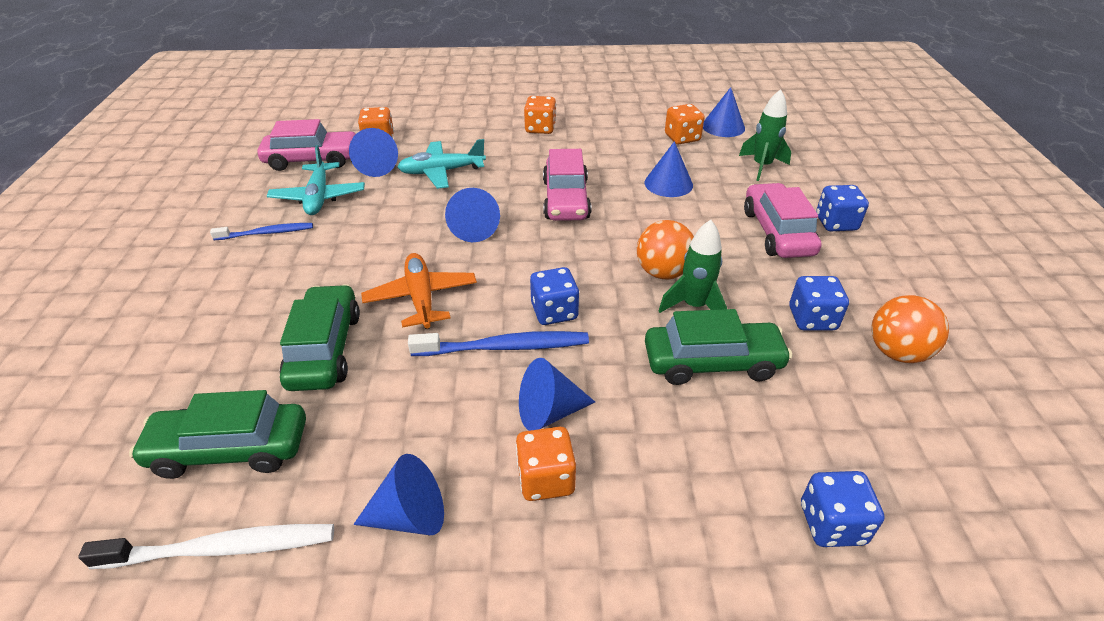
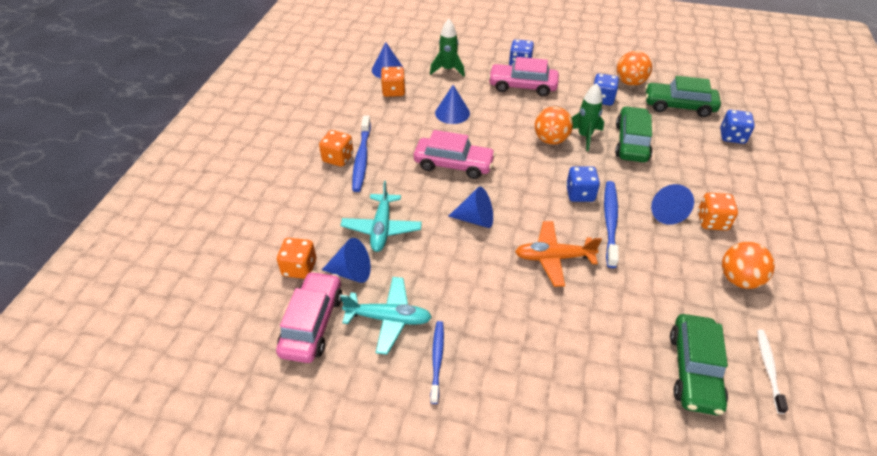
camera: 75 degrees left, 5 degrees up
(222, 548) = (768, 369): white toothbrush -> white toothbrush, size x0.66
(325, 349) = (601, 316): green car -> green car (678, 106)
(410, 515) = (739, 279): blue cone -> orange ball
(547, 141) = (362, 158): none -> blue toothbrush

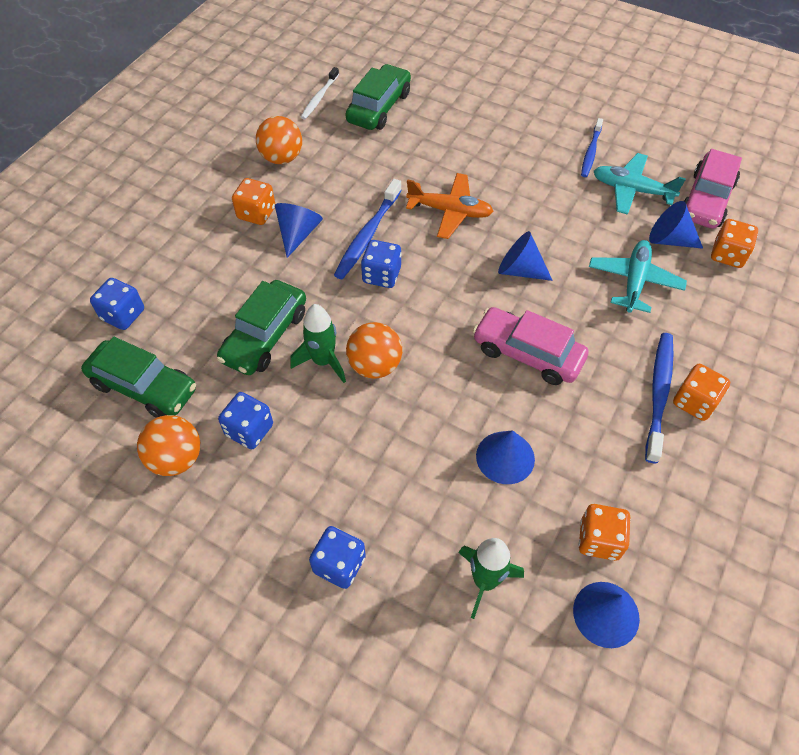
camera: 165 degrees left, 10 degrees up
(522, 86) = (363, 495): pink car -> none

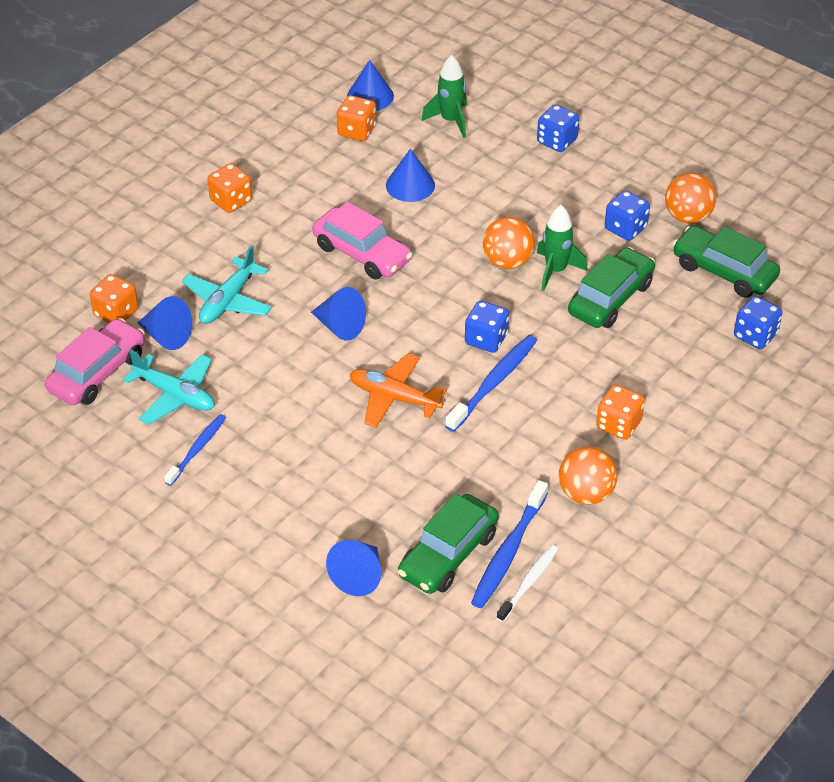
camera: 170 degrees left, 10 degrees down
(298, 234) = (571, 394): blue cone -> blue cone (359, 576)
(659, 394) = (258, 210): blue toothbrush -> blue toothbrush (508, 552)

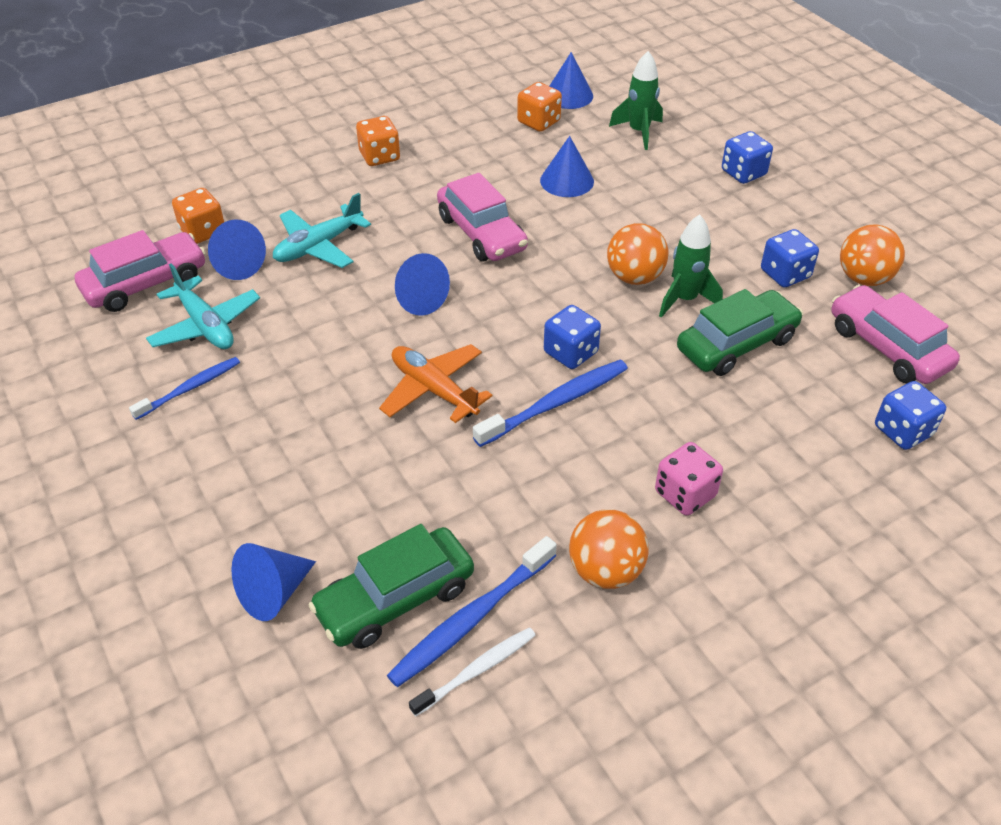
camera: 20 degrees right, 0 degrees up
(618, 425) = (685, 494): orange dice -> pink dice
(724, 271) = (887, 347): green car -> pink car

